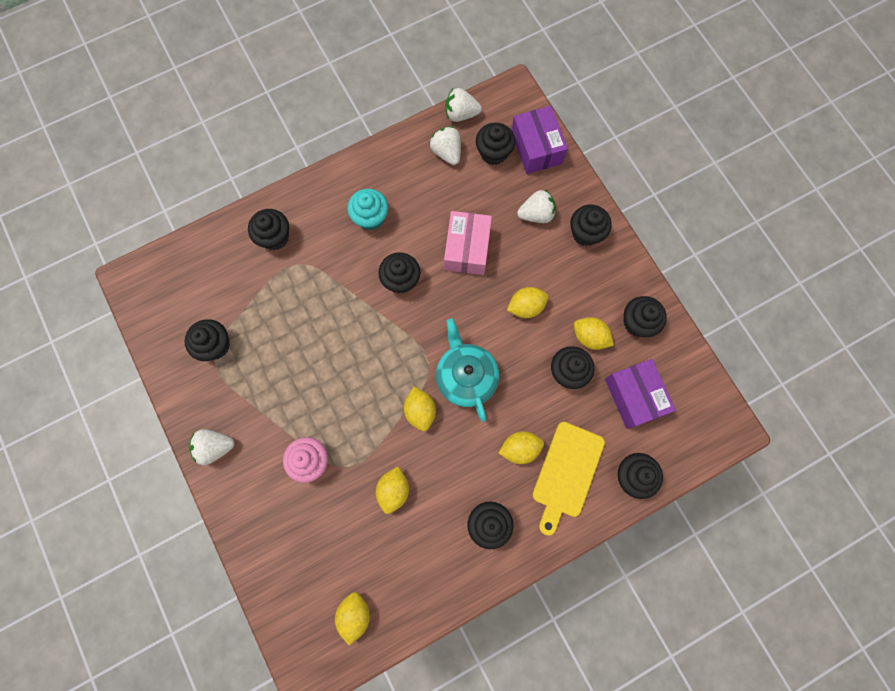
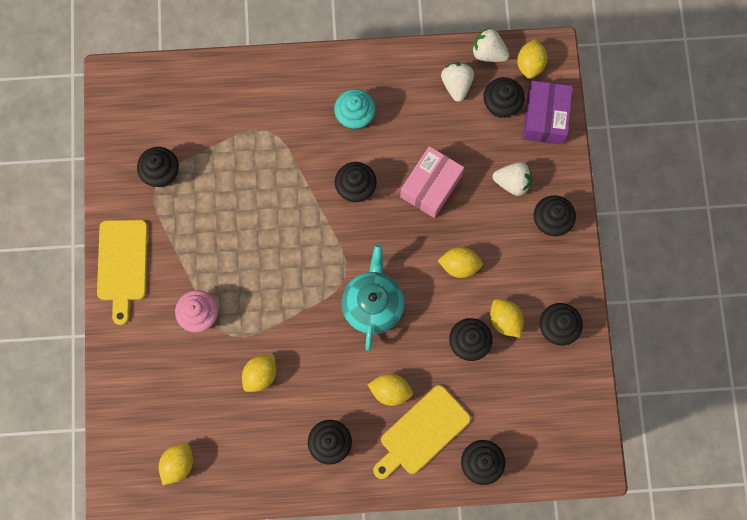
camera: 25 degrees right, 0 degrees up
(215, 447) = (122, 265): white strawberry -> yellow cutting board
(275, 237) = (259, 96): black cupcake -> none
(420, 411) = (317, 316): yellow lemon -> yellow lemon (530, 65)
(634, 396) = (519, 393): purple box -> none

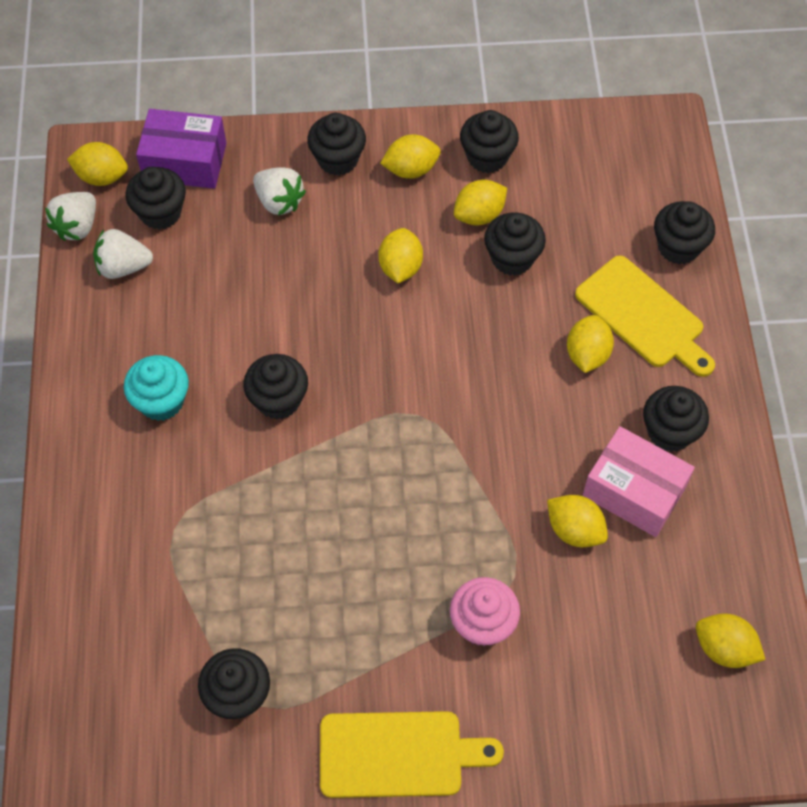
camera: 90 degrees left, 15 degrees down
(372, 304) = (460, 377): turquoise teapot -> none
(431, 186) = (280, 301): pink box -> pink box (634, 491)
(512, 182) = (279, 202): white strawberry -> white strawberry turned 120 degrees clockwise
(543, 273) = (411, 169): none -> yellow lemon

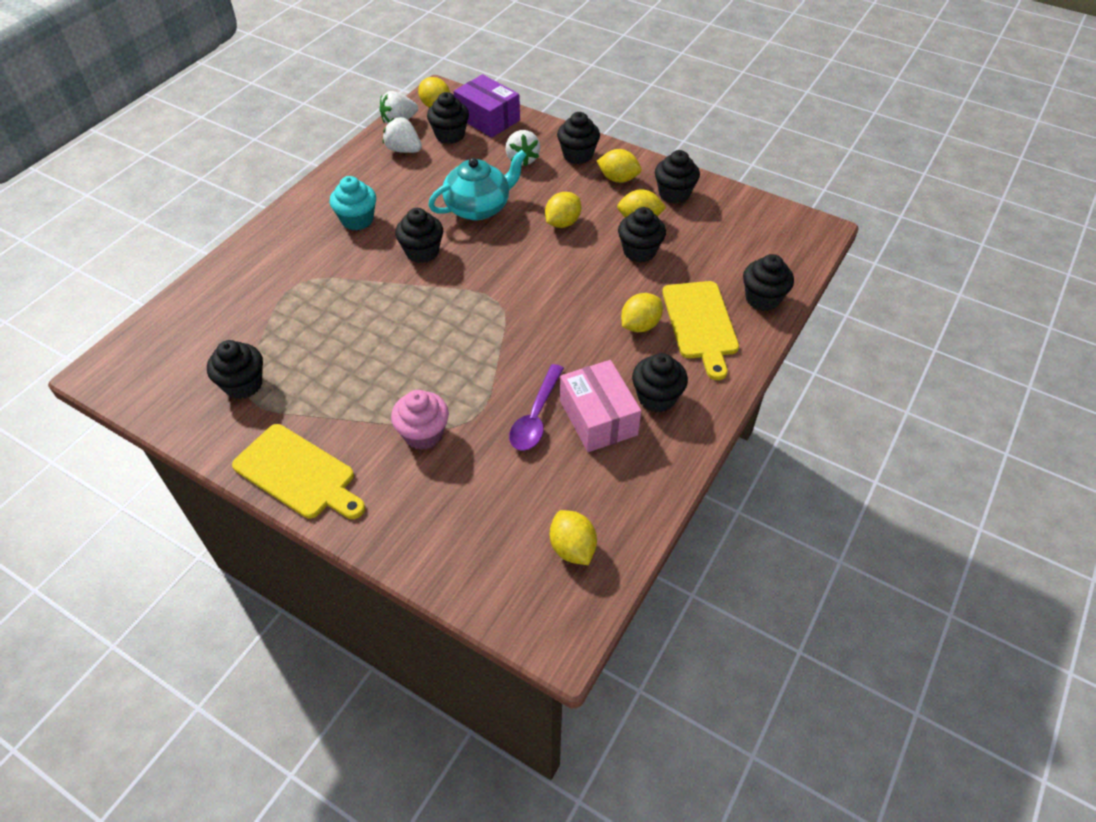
camera: 35 degrees right, 10 degrees down
(288, 300) = (478, 207): none -> turquoise teapot
(574, 530) = (535, 417): yellow lemon -> purple spoon

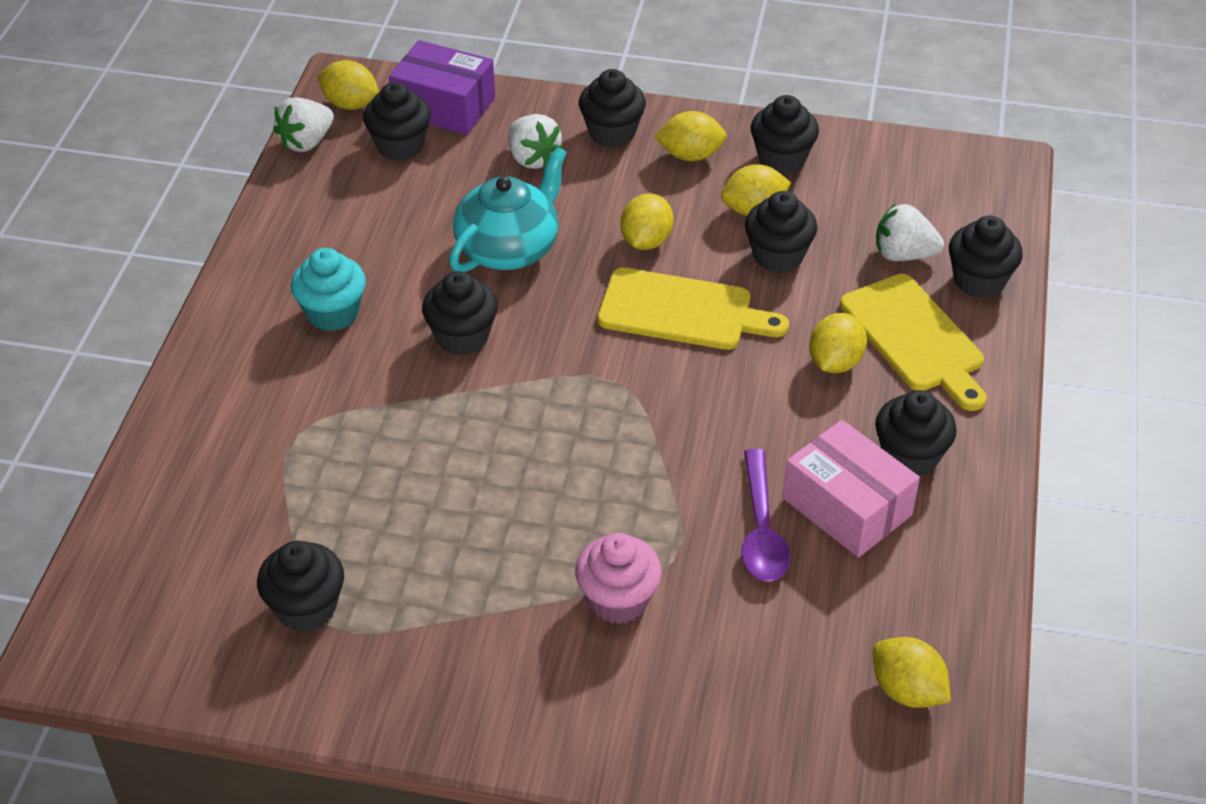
camera: 20 degrees left, 5 degrees down
(298, 474) = (469, 710): yellow cutting board -> yellow cutting board (682, 311)
(403, 150) = (341, 186): white strawberry -> white strawberry (903, 255)

